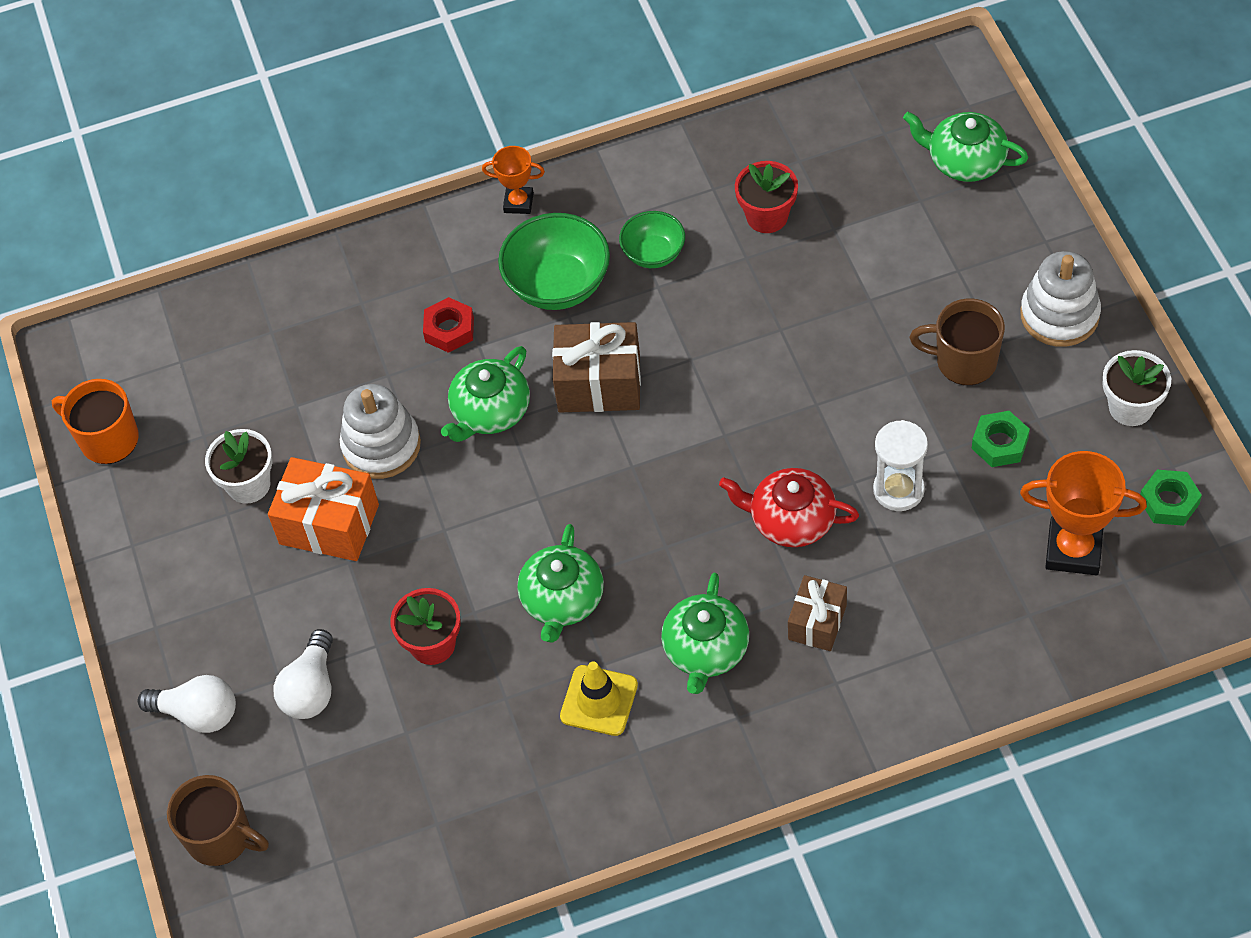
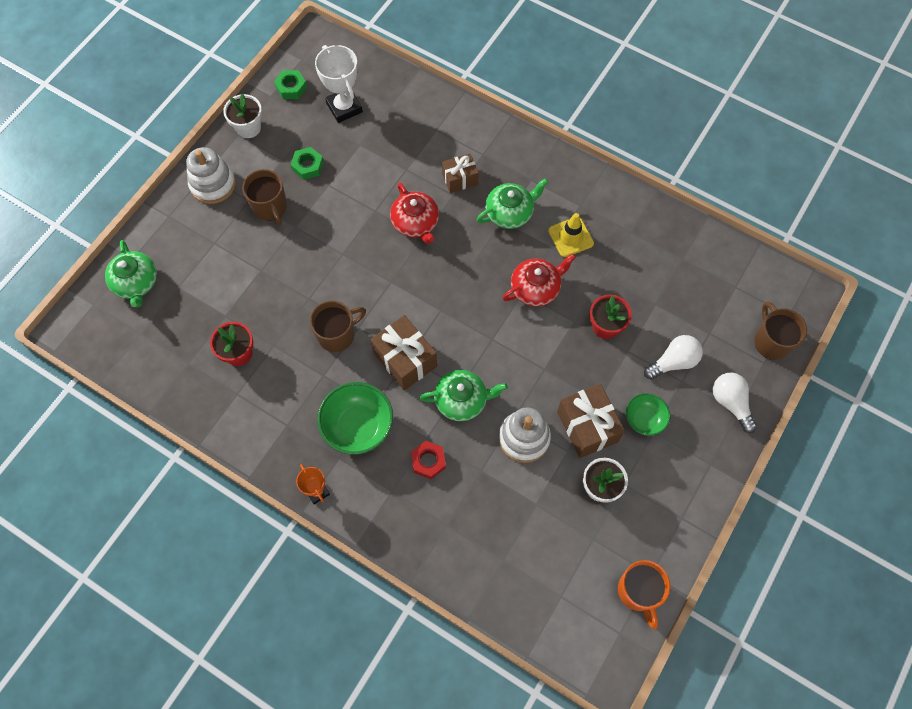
camera: 135 degrees left, 10 degrees up
(329, 524) = (587, 426): orange gift -> brown gift
(562, 600) = (536, 288): green teapot -> red teapot
(653, 253) = (303, 392): green bowl -> green bowl (644, 419)
(700, 331) = (337, 334): none -> brown mug
(898, 490) = (365, 190): white hourglass -> none
(1073, 550) = (344, 107): orange trophy -> white trophy

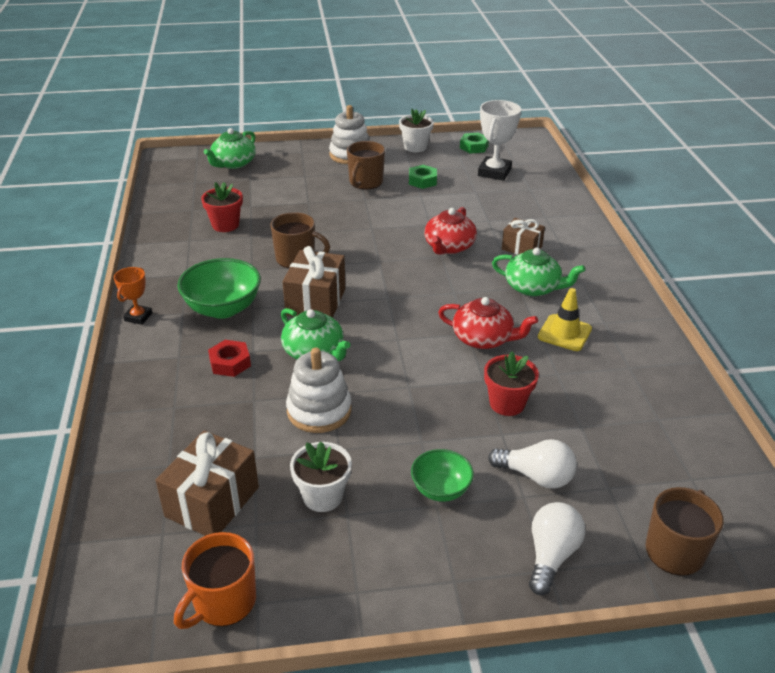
camera: 50 degrees right, 30 degrees down
(587, 426) = (382, 449): brown gift -> brown gift (212, 502)

